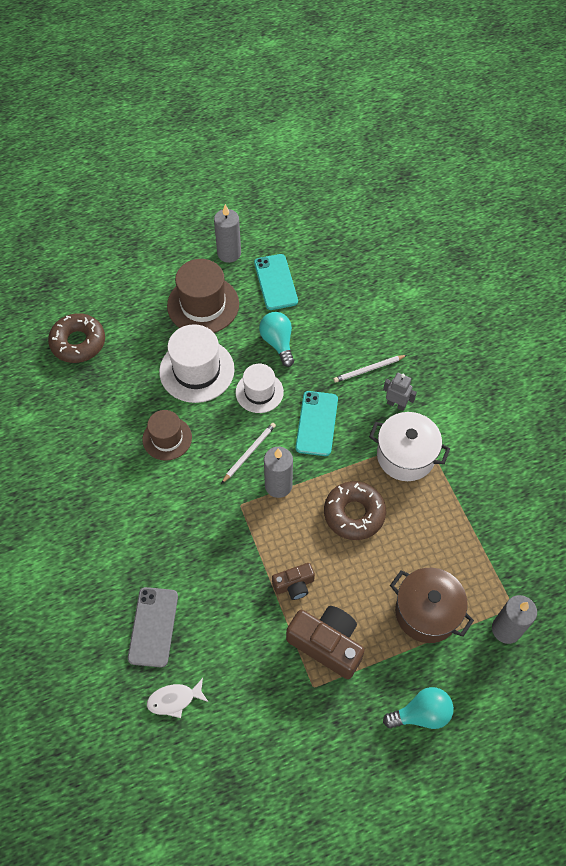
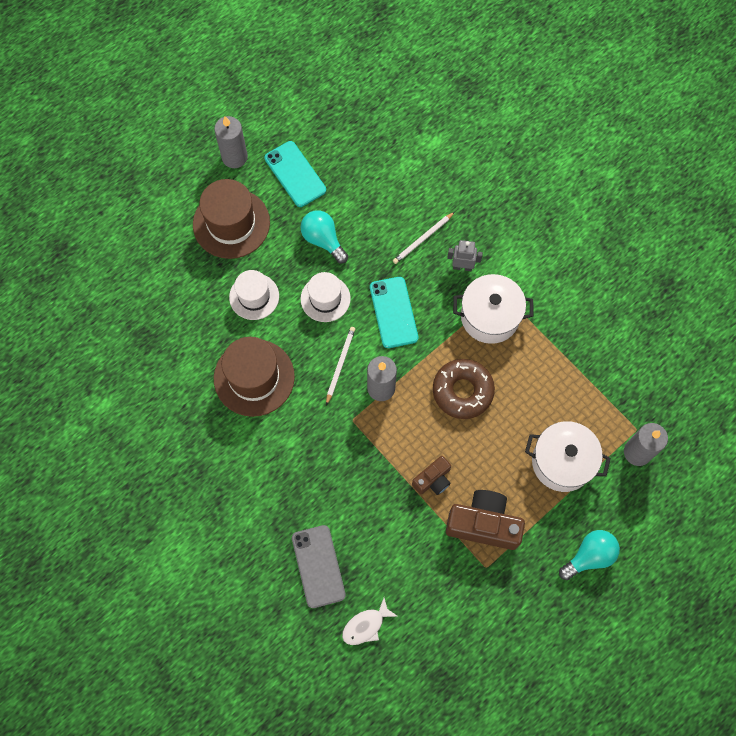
camera: 20 degrees left, 10 degrees up
(78, 343) = (120, 307): brown donut -> none
(167, 438) = (254, 377): brown hat -> brown hat, size x1.58
(197, 370) = (254, 296): white hat -> white hat, size x0.63
(426, 612) = (562, 462): brown pot -> white pot

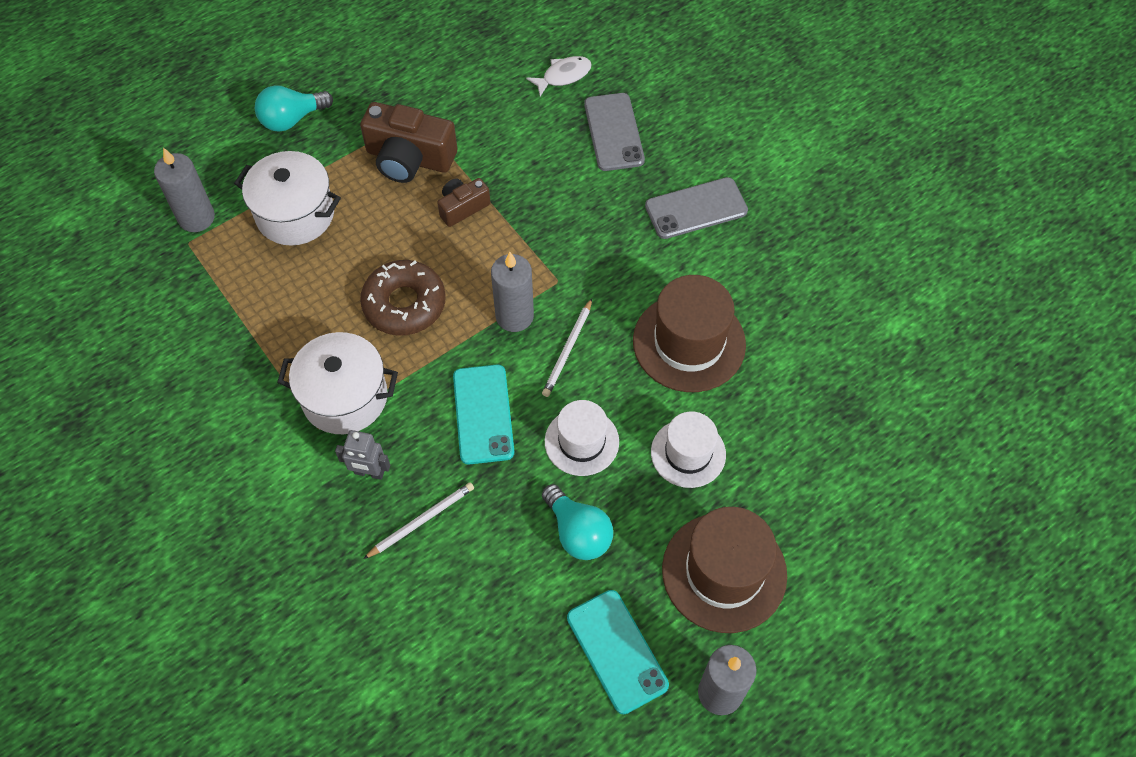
camera: 175 degrees left, 10 degrees down
(249, 494) = (696, 208): none -> grey phone

